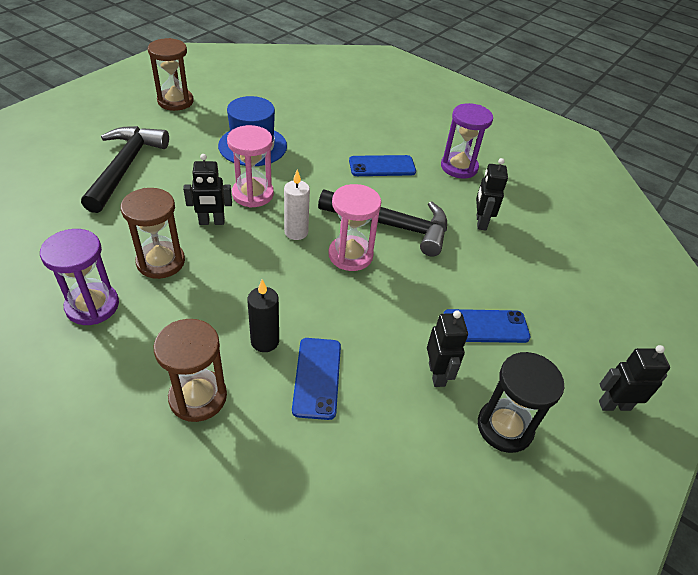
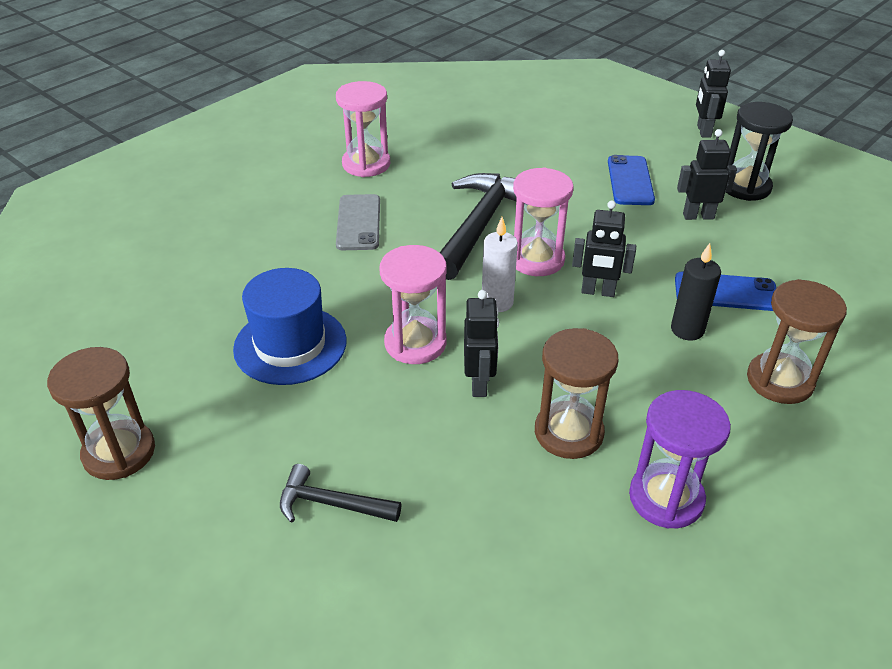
camera: 80 degrees left, 5 degrees down
(125, 167) = (331, 504): black hammer -> black hammer, size x0.53
(382, 166) = (358, 222): blue phone -> grey phone
(459, 167) = (366, 164): purple hourglass -> pink hourglass
(480, 222) = (472, 163): black robot -> black robot (598, 292)

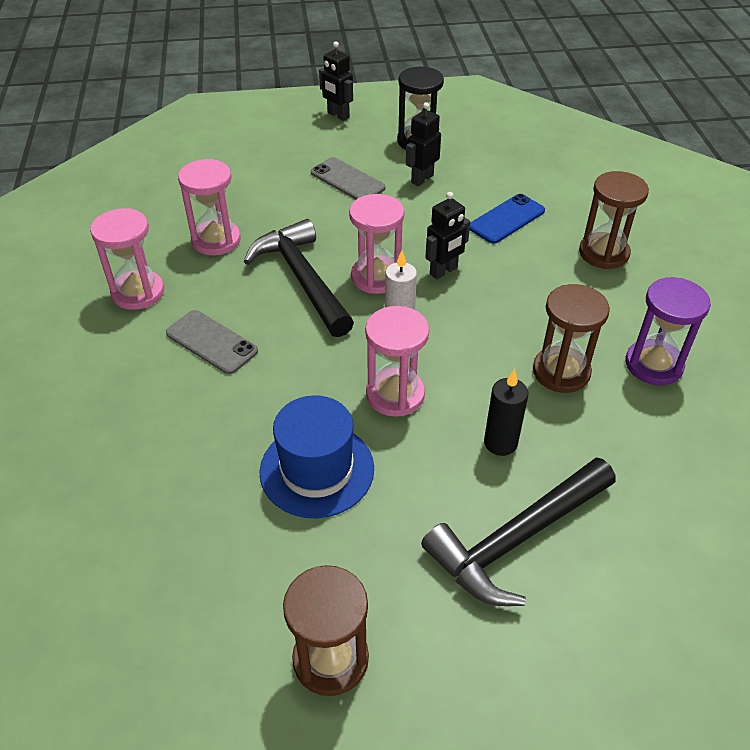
camera: 50 degrees left, 5 degrees up
(331, 504) = (516, 539): black hammer -> black hammer, size x1.89
(465, 163) = (216, 240): none -> pink hourglass
(479, 384) = (473, 386): black robot -> none
(630, 181) = (347, 180): blue phone -> grey phone
(687, 330) = (522, 258): black candle -> black candle (500, 443)

